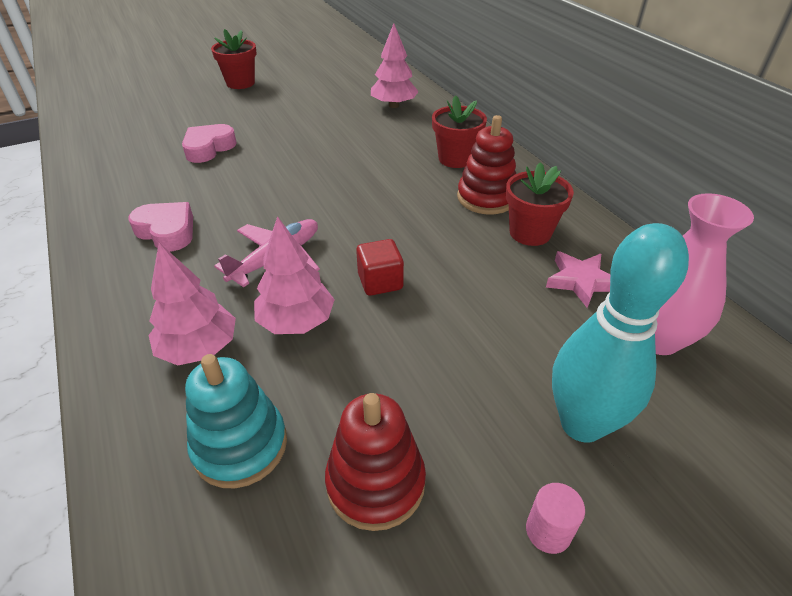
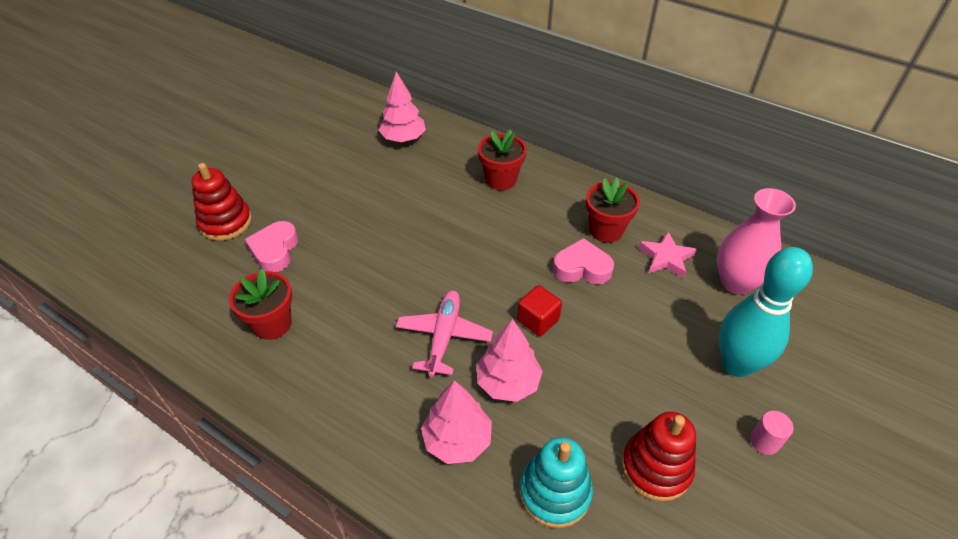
camera: 30 degrees left, 5 degrees up
(167, 231) = (326, 353): pink heart -> pink heart (582, 268)
(240, 83) = (229, 160): red flower pot -> red flower pot (272, 324)
(486, 198) = (553, 210): red stacking toy -> red stacking toy (225, 222)

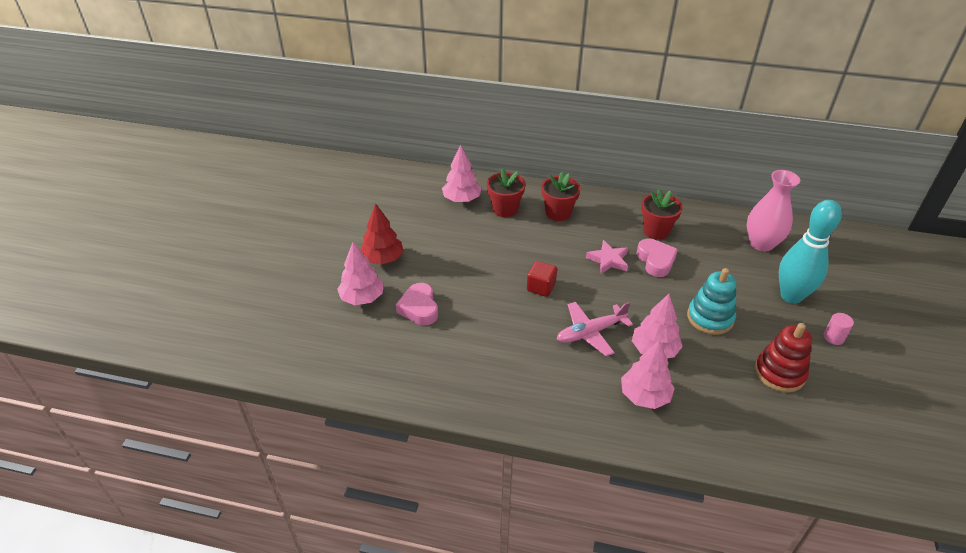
camera: 20 degrees left, 5 degrees down
(225, 222) = (362, 298): red stacking toy -> pink tree
(272, 324) = (457, 360): red flower pot -> red flower pot (505, 209)
(276, 185) = (383, 259): none -> red tree
(444, 336) = (590, 333): pink plane -> pink plane turned 105 degrees counterclockwise
(538, 320) = (648, 304): red cube -> red cube (541, 287)
(554, 492) = (727, 407): turquoise stacking toy -> turquoise stacking toy (710, 318)
(582, 268) = (655, 261): pink heart -> pink heart turned 90 degrees clockwise
(666, 258) = (707, 239): pink star -> pink star (608, 260)

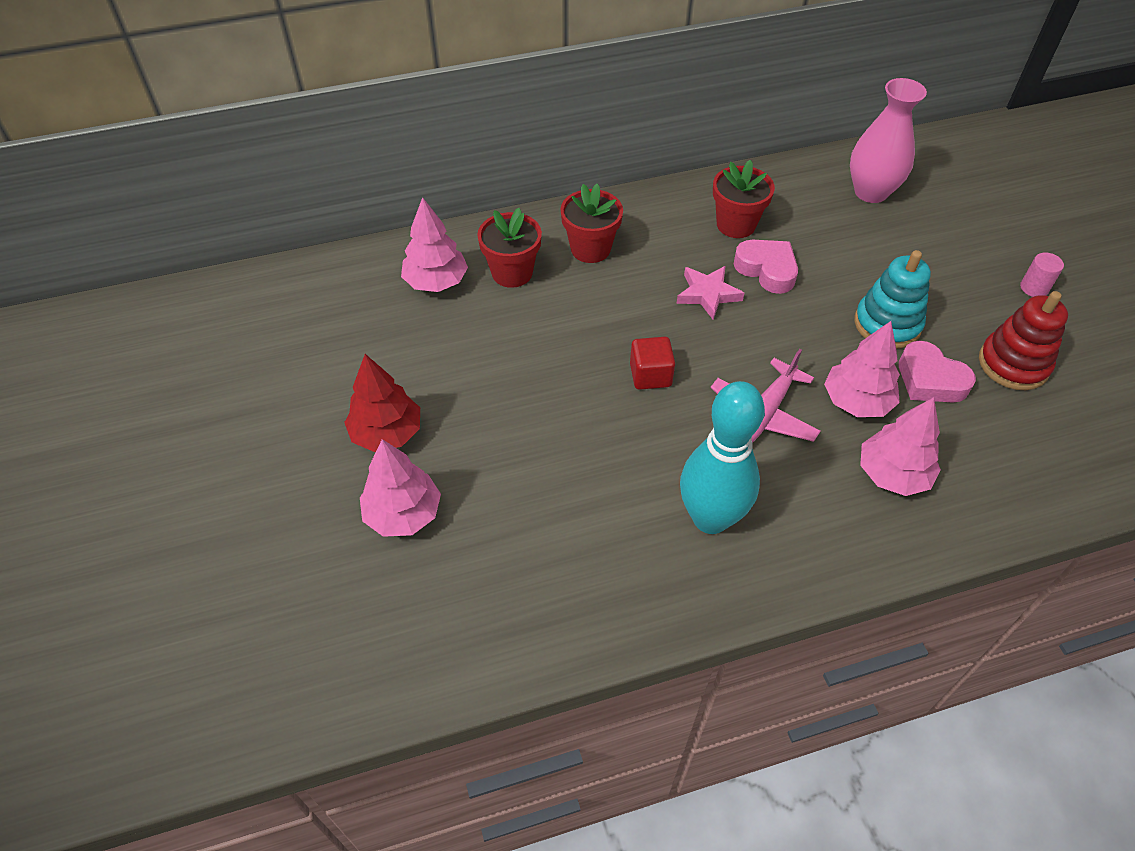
camera: 30 degrees left, 10 degrees up
(419, 308) = (504, 489): pink heart -> pink heart (930, 380)
(791, 296) = (953, 252): turquoise bowling pin -> turquoise bowling pin (710, 518)

